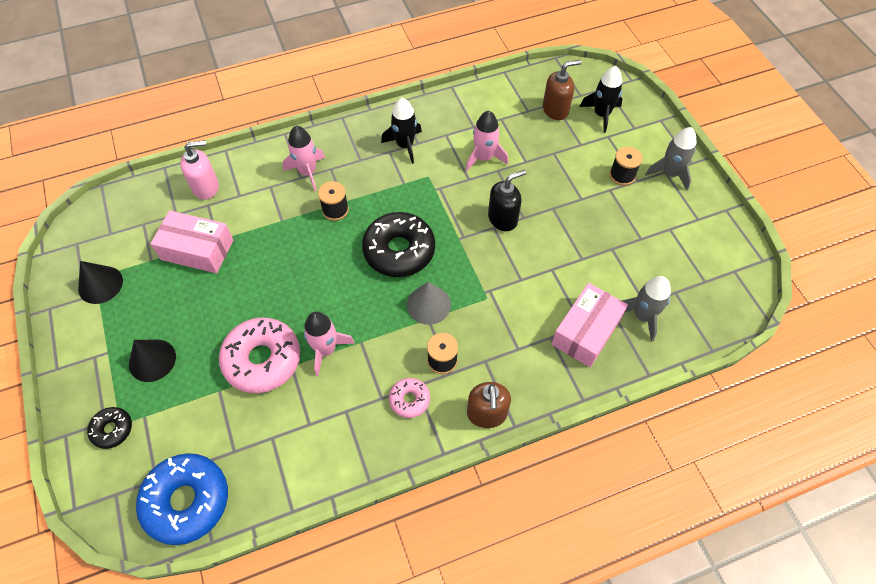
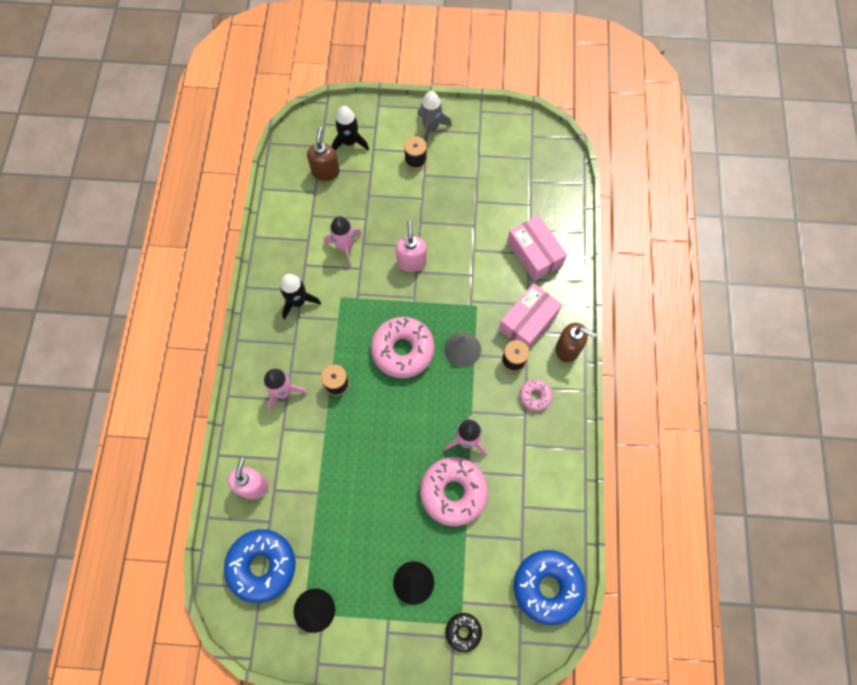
camera: 65 degrees left, 10 degrees up
(131, 226) = (262, 566): none -> blue donut
(197, 250) = (319, 513): pink box -> pink box (528, 321)
(399, 250) = (403, 350): black donut -> pink donut
(503, 218) = (411, 261): black soap dispenser -> pink soap dispenser
(642, 316) = (539, 211): grey rocket -> none

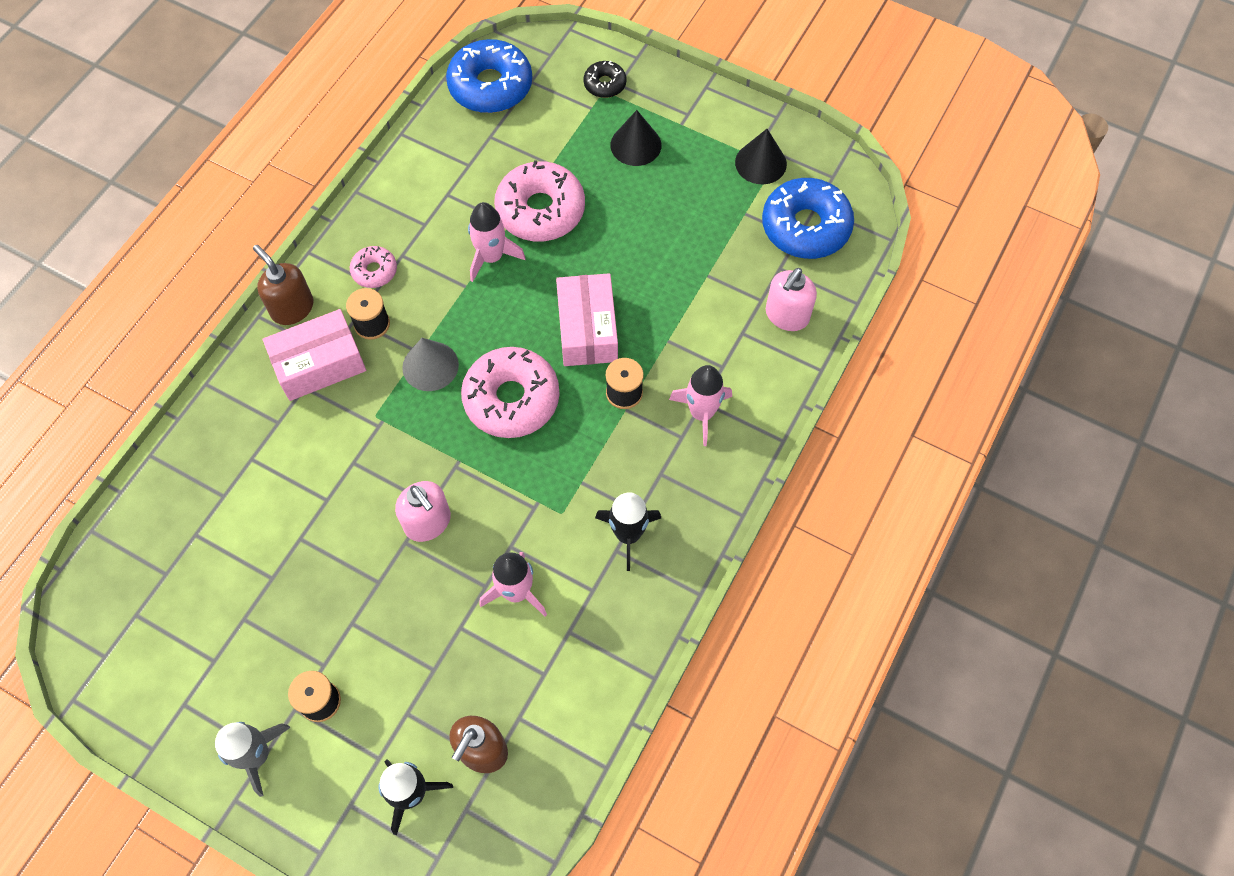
camera: 155 degrees left, 5 degrees down
(411, 261) = (428, 522): pink soap dispenser -> pink soap dispenser turned 60 degrees counterclockwise
(534, 253) = (243, 454): pink box -> pink box (587, 329)

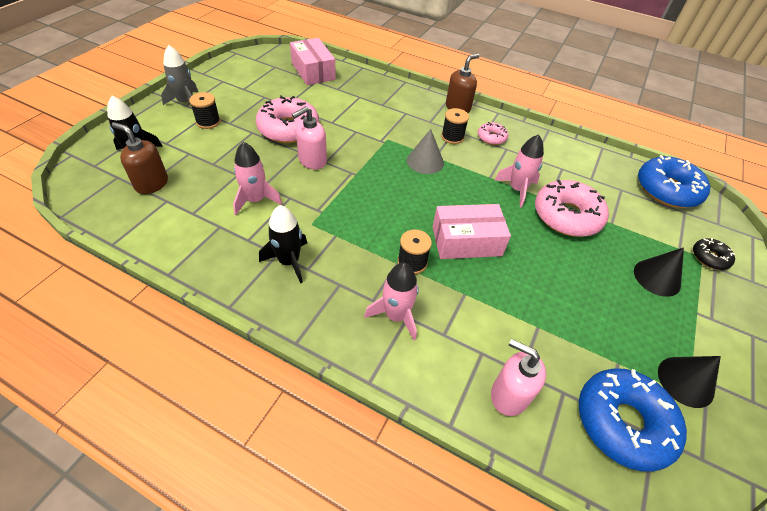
camera: 85 degrees right, 15 degrees down
(319, 364) = (421, 118): pink box -> pink box (313, 71)
(511, 399) = (403, 199): pink donut -> pink donut (288, 128)

